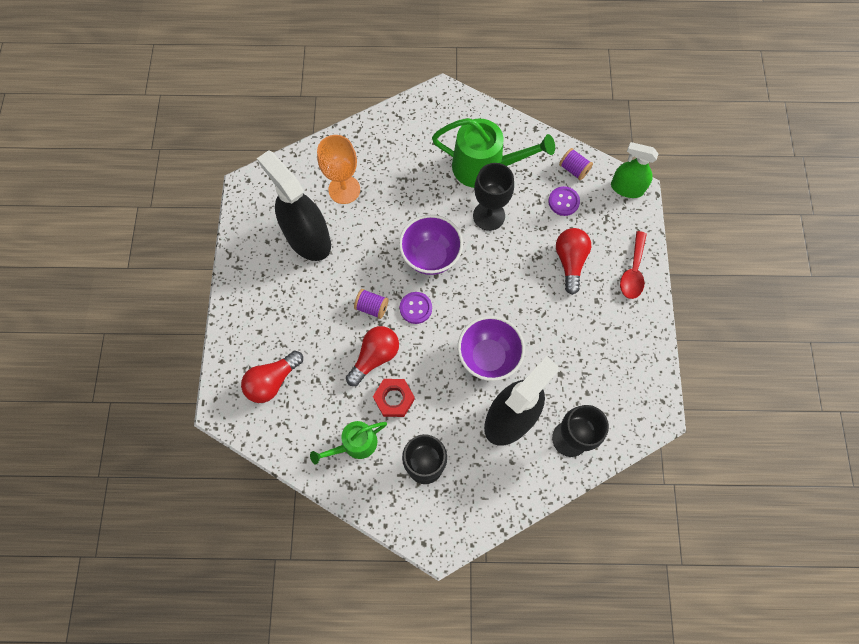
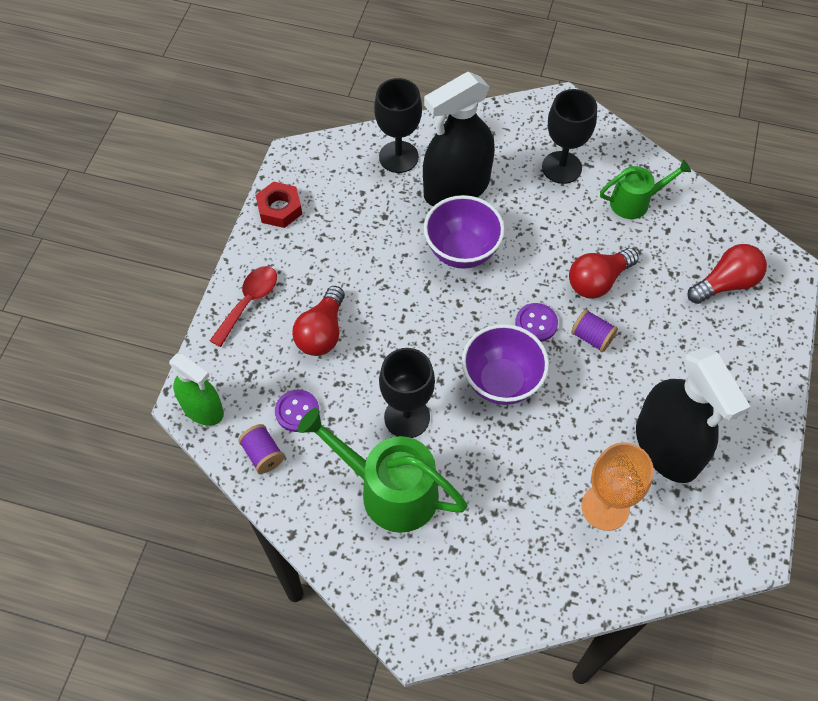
camera: 165 degrees left, 10 degrees down
(394, 399) = (583, 234): red nut -> red nut (279, 209)

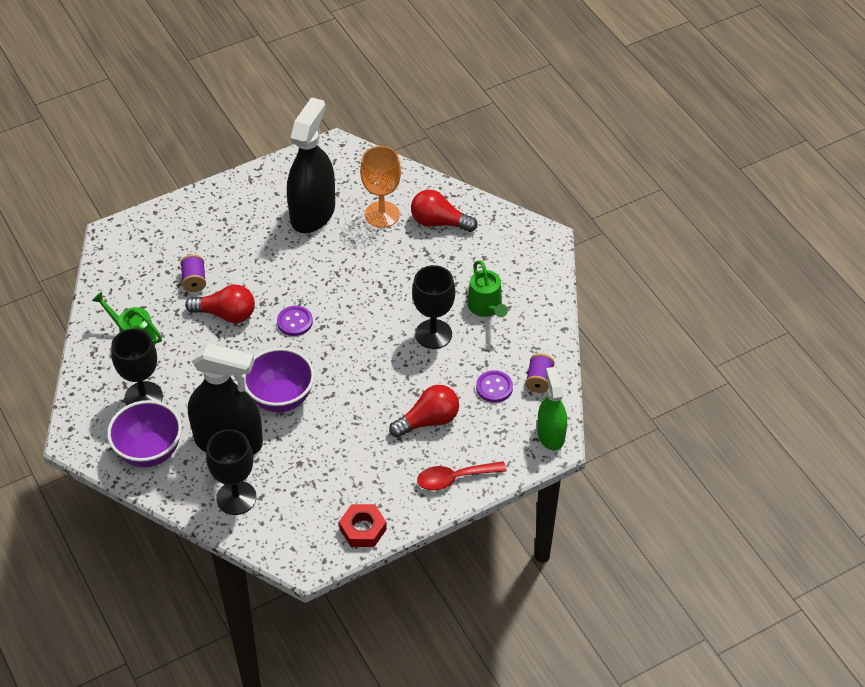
camera: 135 degrees left, 10 degrees down
(390, 490) = (486, 307): green watering can -> green watering can, size x0.60
(501, 382) = (356, 309): purple bowl -> purple bowl (149, 452)
(592, 337) = (274, 290): purple spool -> purple spool (194, 281)
(726, 283) = (158, 254): red light bulb -> red light bulb (439, 222)

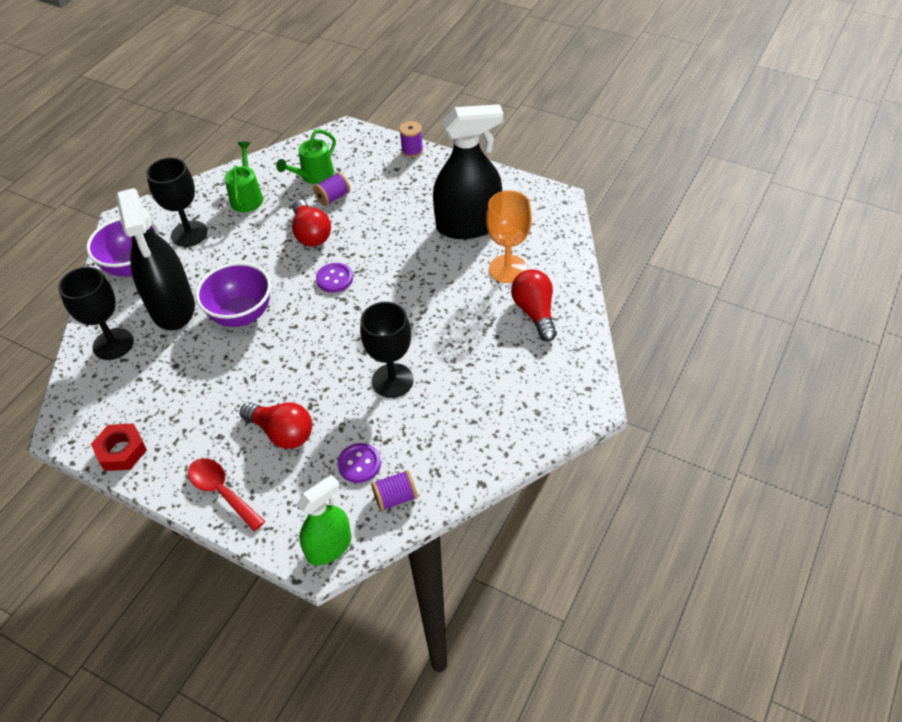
camera: 60 degrees right, 0 degrees up
(186, 203) = (412, 150): none -> purple spool
(486, 307) = (458, 403): green watering can -> green watering can (314, 176)

